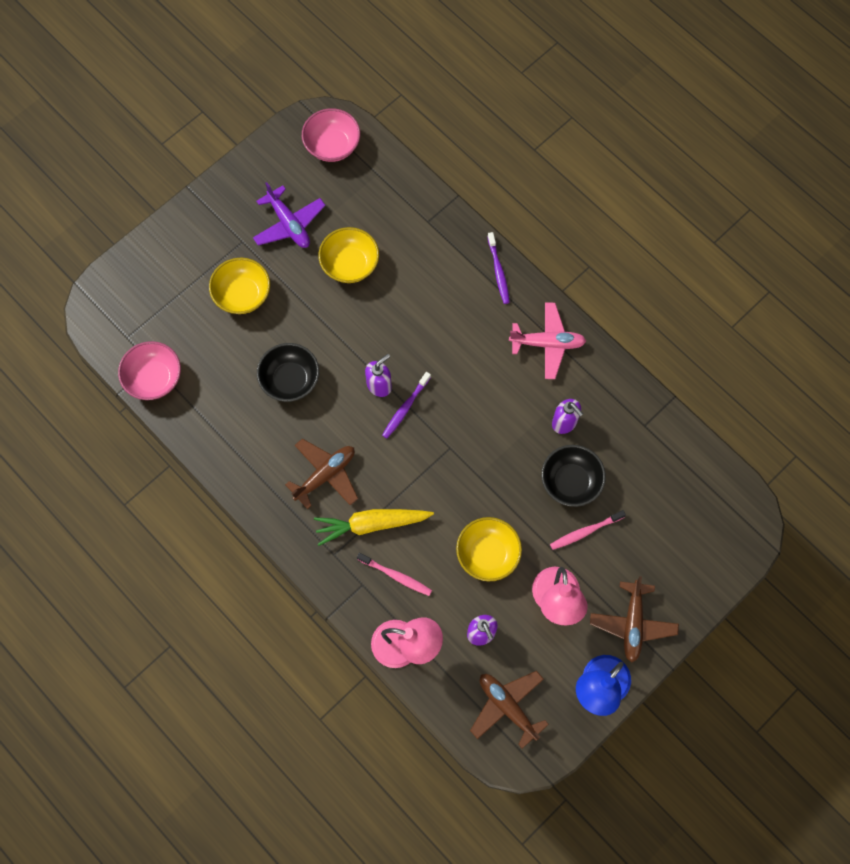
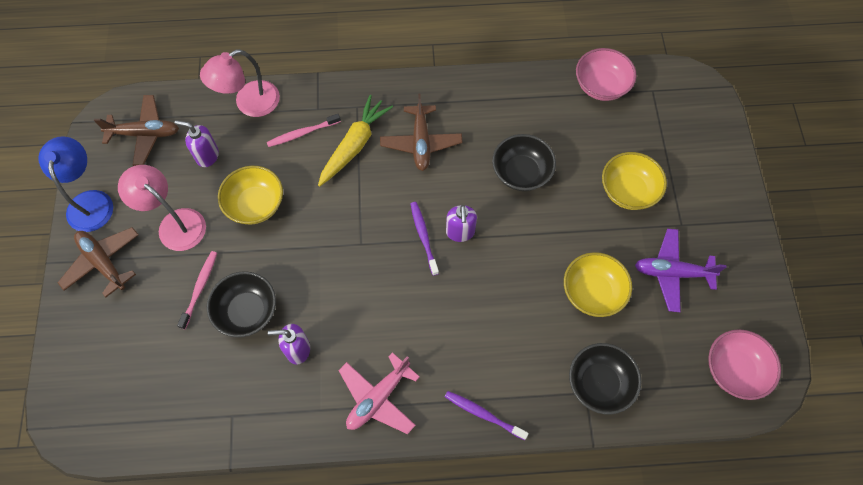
camera: 130 degrees right, 5 degrees down
(414, 217) = (599, 383): none -> black bowl

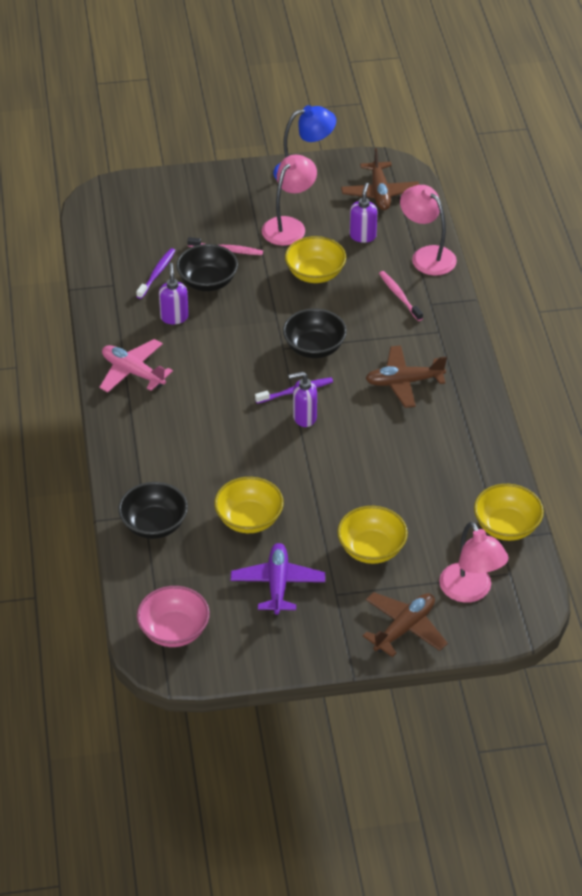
camera: 85 degrees right, 20 degrees down
(103, 262) = (245, 189): brown plane -> brown plane (404, 628)
(354, 145) = (392, 334): yellow carrot -> none
(483, 414) = (120, 443): purple toothbrush -> purple toothbrush (157, 274)
(521, 173) = (380, 461): black bowl -> black bowl (314, 347)
(601, 86) = (506, 526): pink bowl -> yellow bowl
(673, 121) = (470, 591): none -> pink lamp

